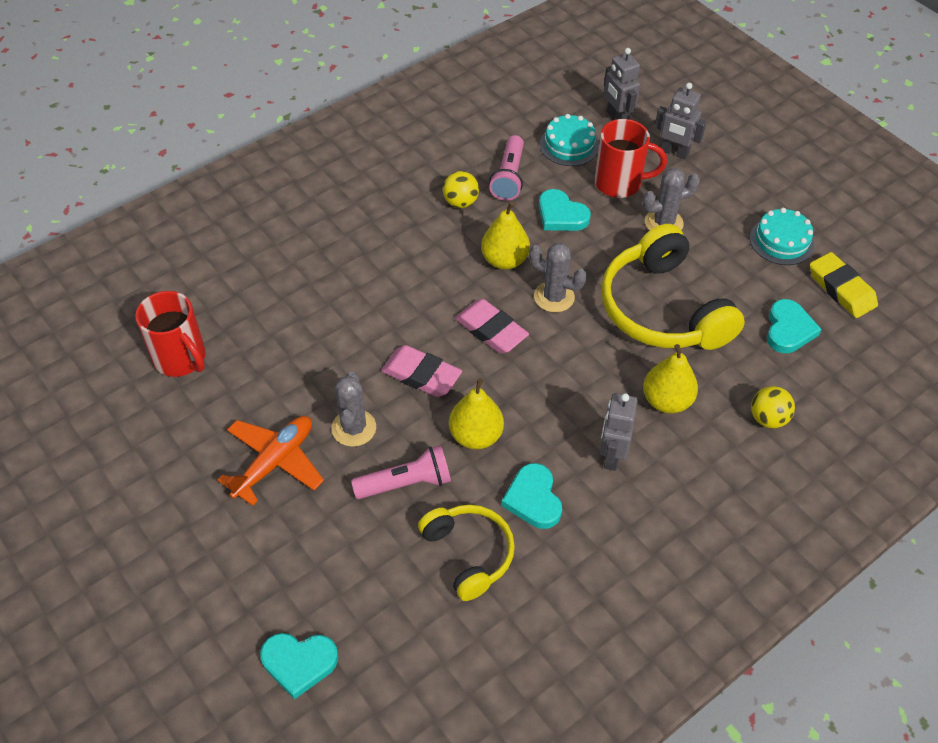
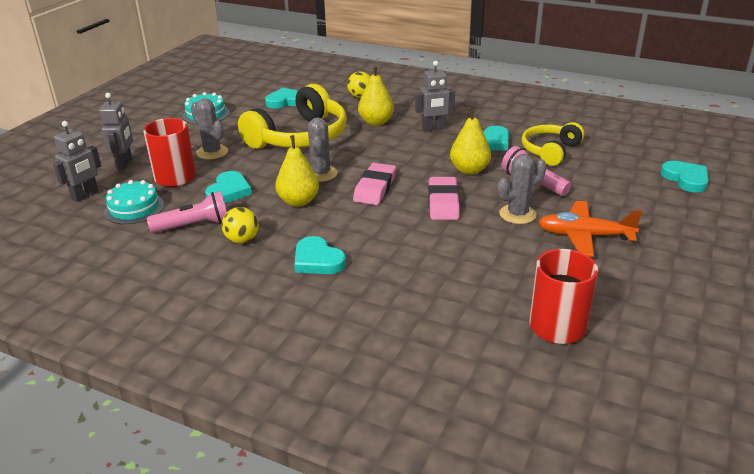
camera: 115 degrees left, 20 degrees down
(390, 241) = (317, 260): none -> turquoise heart
(841, 289) = (239, 93): yellow eraser -> none

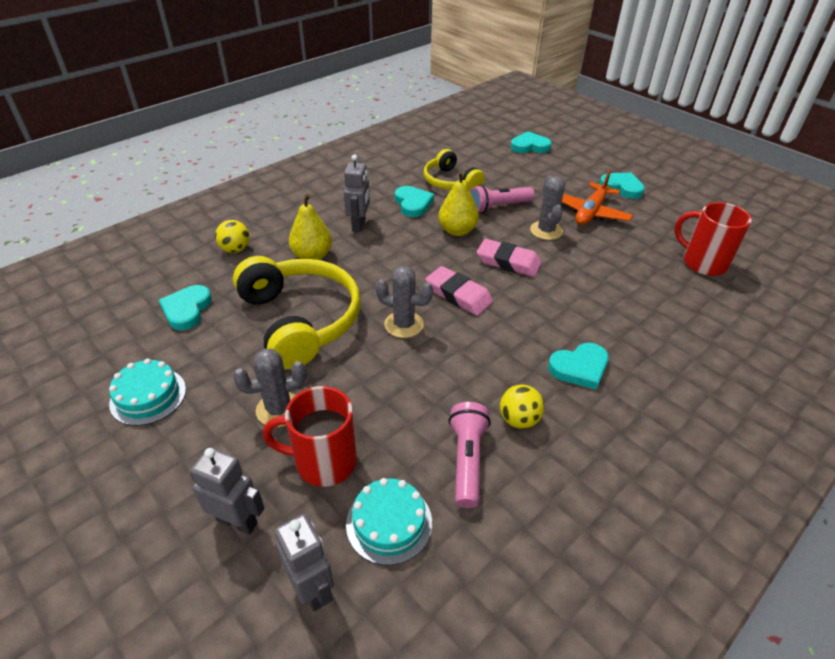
camera: 70 degrees left, 10 degrees up
(229, 191) = (398, 411): turquoise heart -> turquoise heart (622, 187)
(298, 201) = (456, 356): yellow pear -> none

